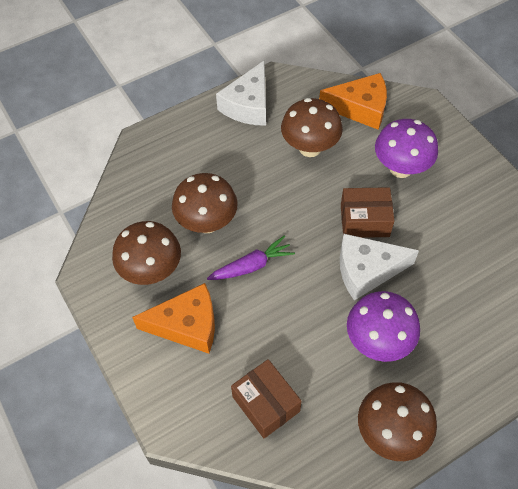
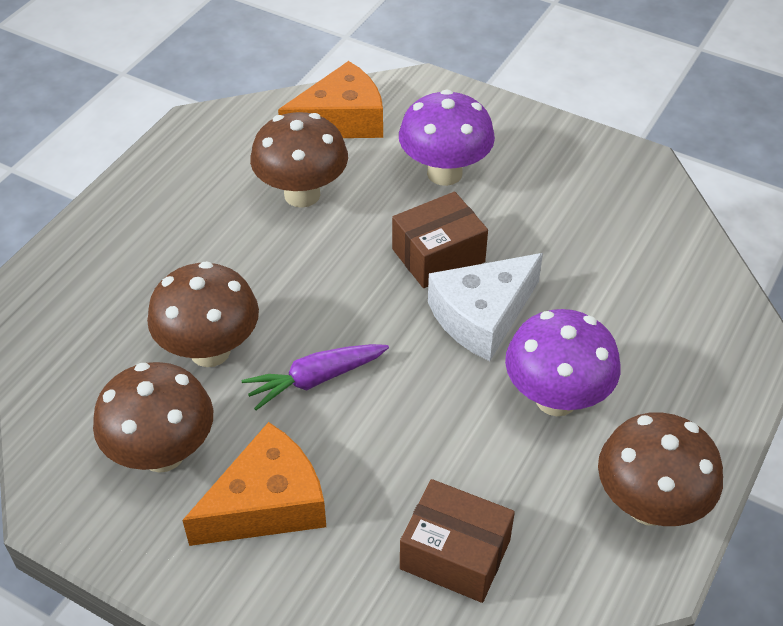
camera: 30 degrees left, 10 degrees down
(248, 105) = (175, 173): white cheese -> none
(252, 266) = (315, 379): purple carrot -> purple carrot turned 150 degrees counterclockwise

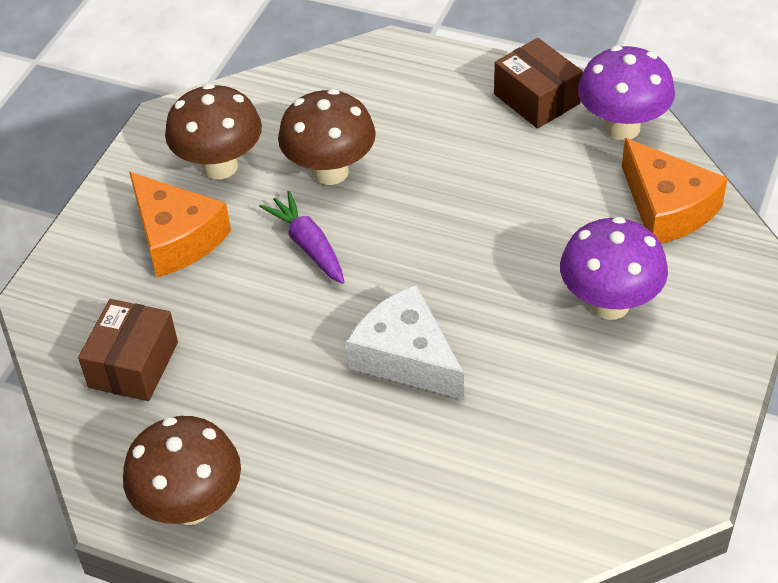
camera: 85 degrees right, 0 degrees up
(302, 194) = (543, 196): brown mushroom -> none
(438, 256) = (482, 313): brown box -> brown box (536, 99)
(556, 399) = (309, 425): purple mushroom -> purple mushroom (622, 127)

